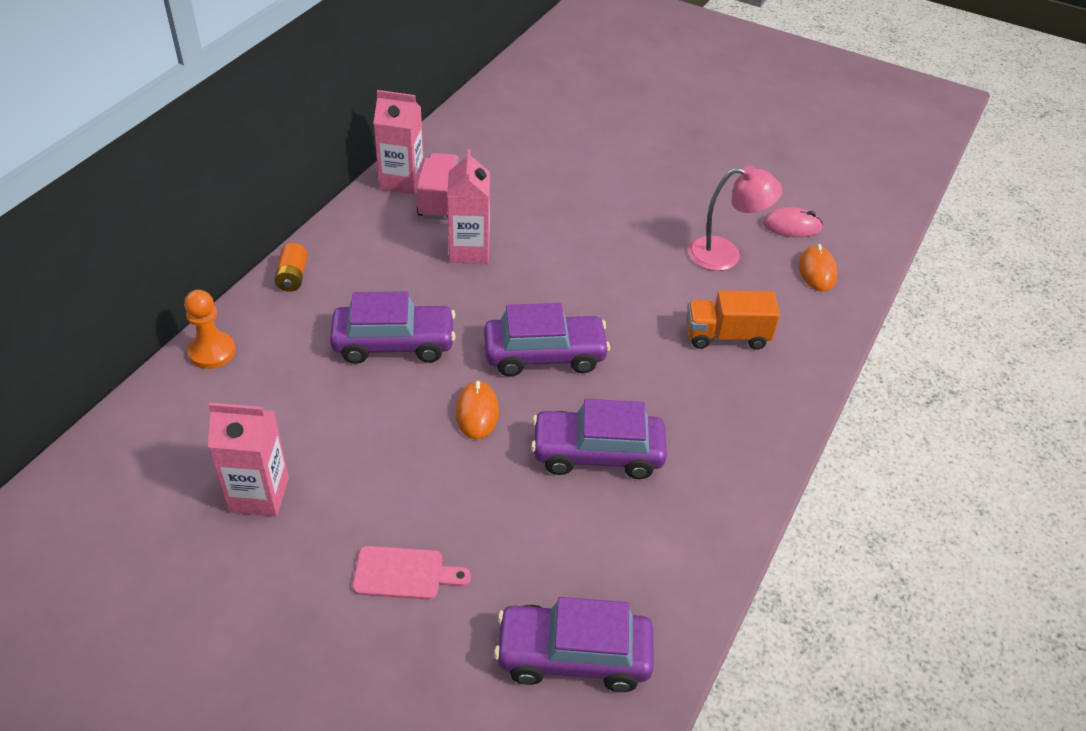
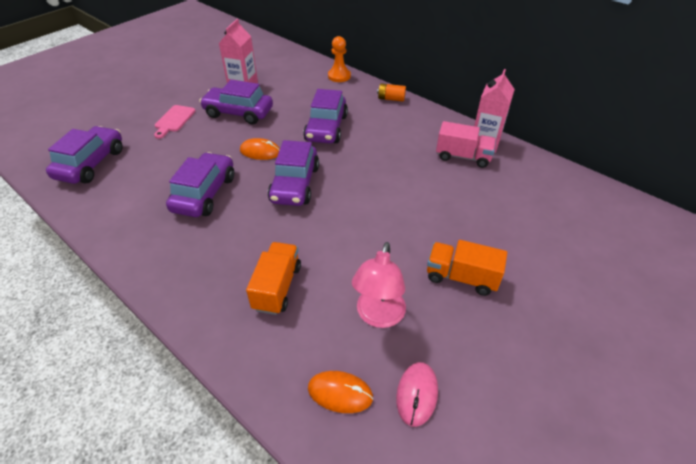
camera: 105 degrees right, 0 degrees up
(363, 474) = (238, 113): none -> purple car
(469, 250) = (405, 164): pink carton -> none
(649, 201) = (461, 277): none -> orange truck

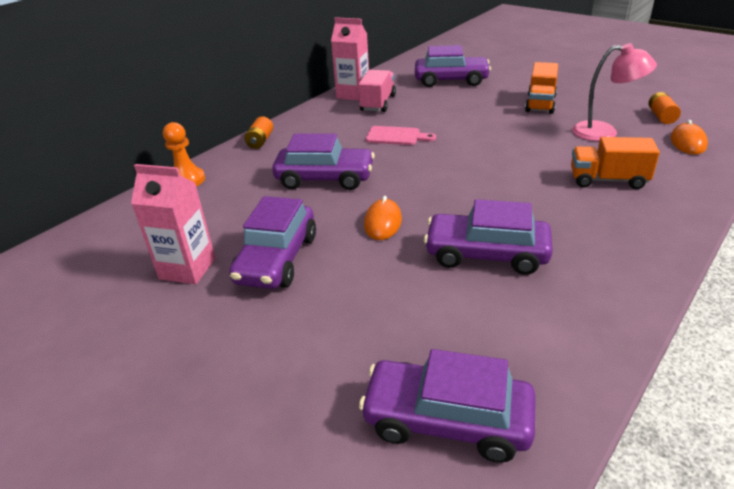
camera: 90 degrees left, 10 degrees down
(174, 120) = (292, 334): pink cutting board -> pink cutting board (396, 136)
(295, 184) = (446, 188): purple car -> purple car (451, 80)
(417, 394) = (661, 116): pink mouse -> orange battery

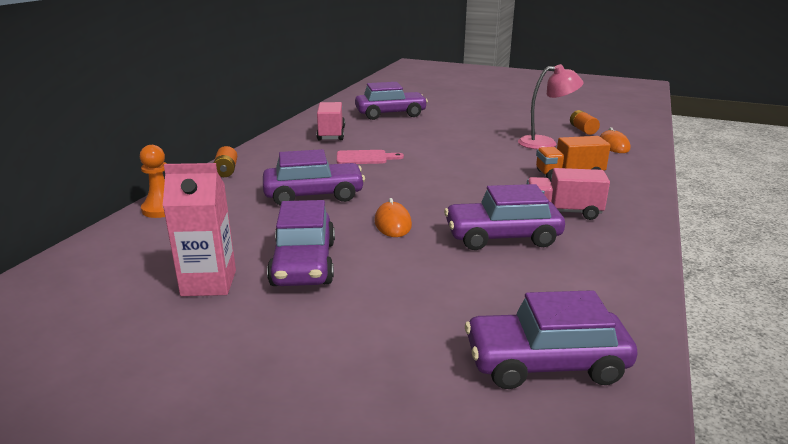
camera: 20 degrees left, 10 degrees down
(353, 94) = (302, 128): pink carton -> none
(540, 104) = (480, 126): orange truck -> none
(572, 230) = (562, 211): none -> pink truck

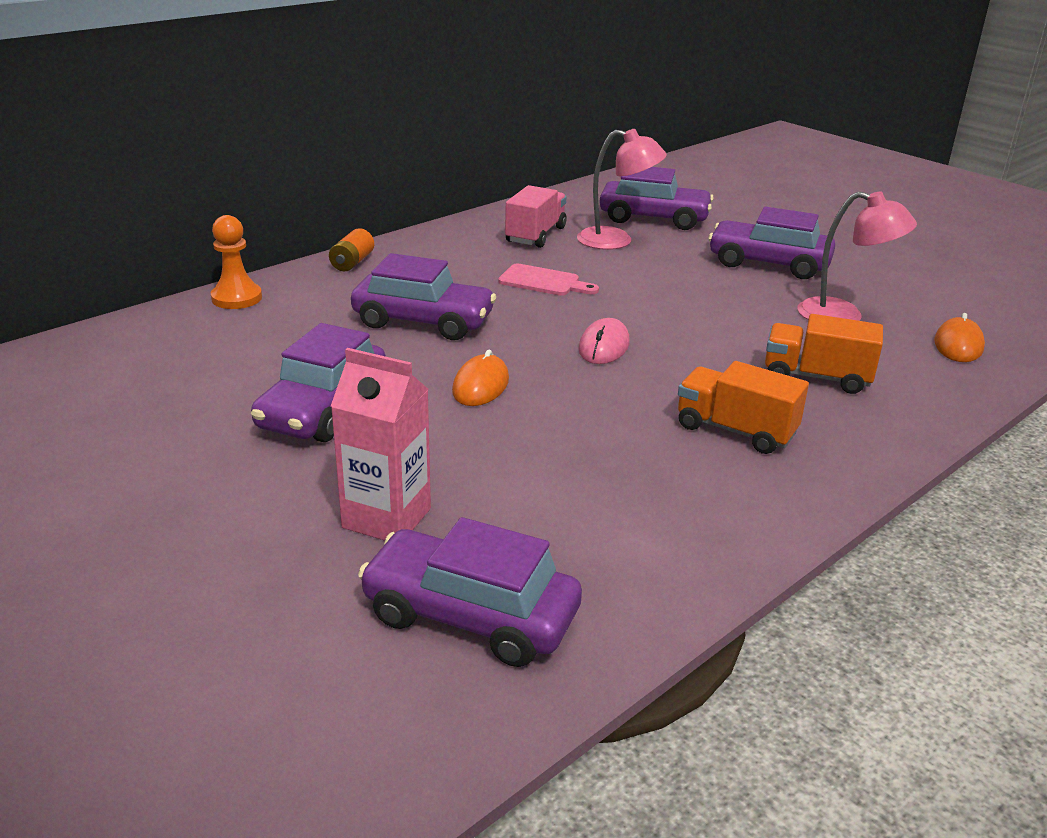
camera: 25 degrees right, 5 degrees up
(209, 283) = (204, 403): pink carton -> pink carton (386, 518)
(382, 129) = (616, 241): none -> pink lamp
(440, 185) = (604, 346): none -> pink mouse
(502, 237) = (604, 443): purple car -> purple car (768, 263)
(562, 211) = (735, 430): pink truck -> orange truck
(583, 130) = (938, 306): orange battery -> none

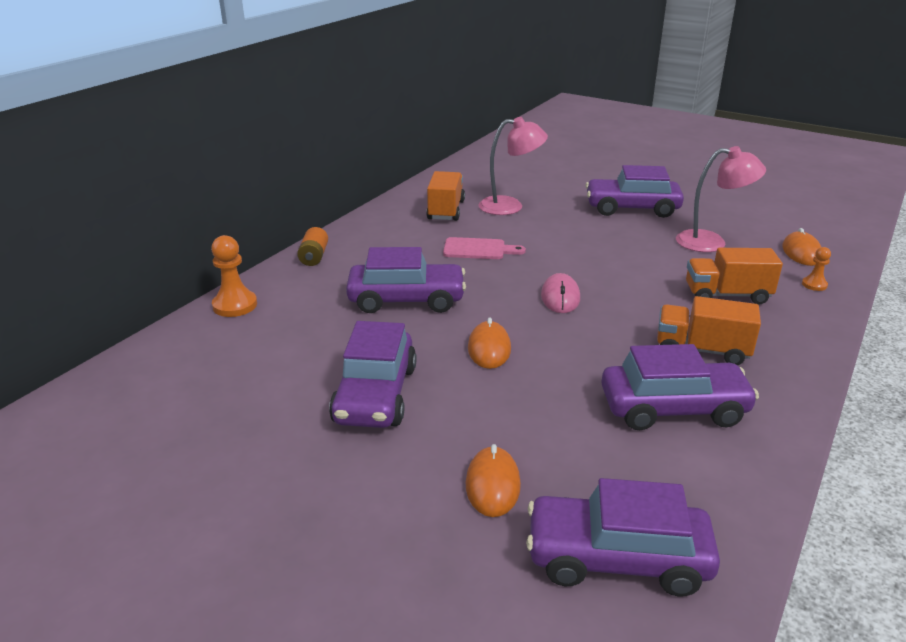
camera: 15 degrees left, 0 degrees up
(386, 518) = (492, 484): pink carton -> orange mouse
(536, 235) = (446, 210): pink truck -> orange truck
(654, 218) = (525, 183): purple car -> purple car (673, 408)
(945, 384) = (814, 285): none -> orange pawn

